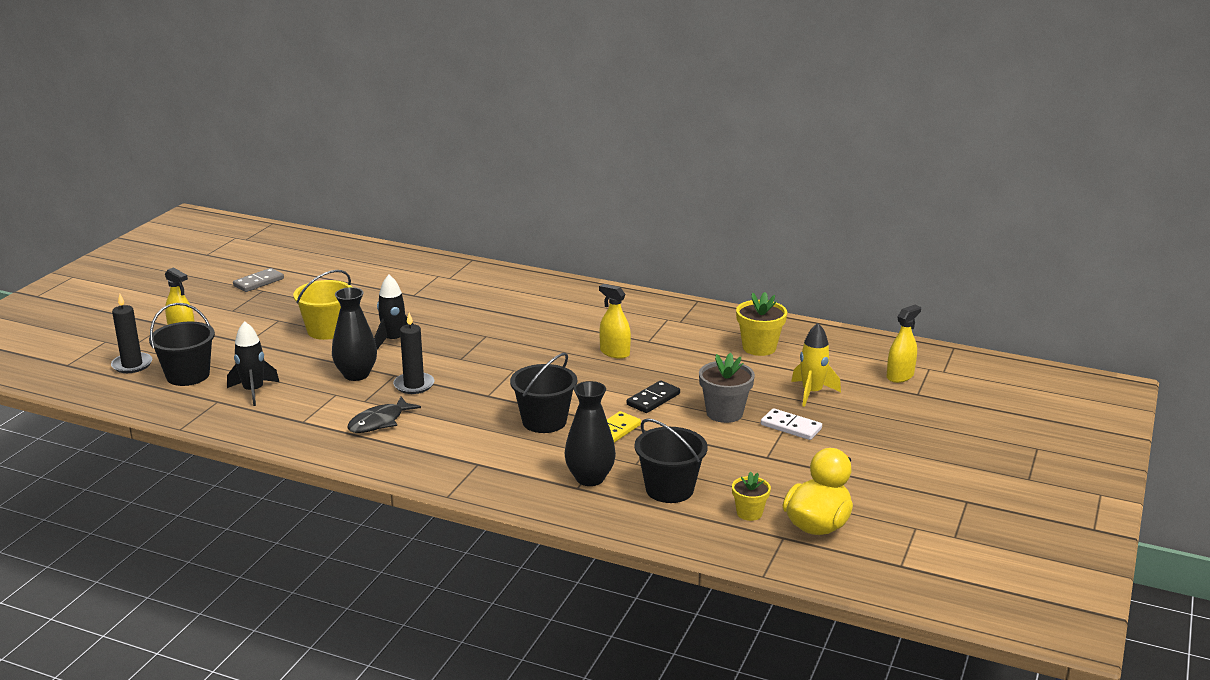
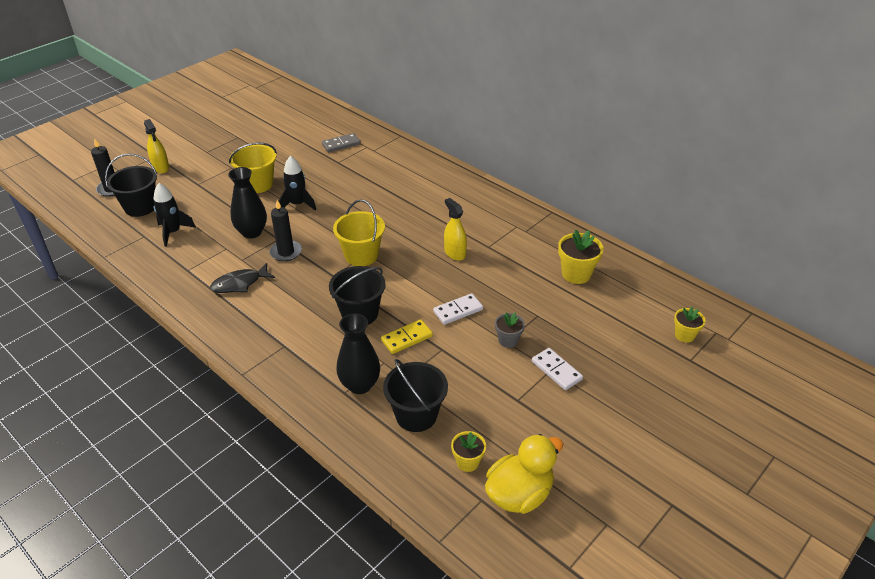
camera: 20 degrees right, 15 degrees up
(258, 282) = (240, 129): grey domino -> grey domino (341, 144)
(507, 372) = (361, 255): none -> yellow bucket
(653, 399) = (458, 310): black domino -> white domino
(724, 413) = (508, 340): grey flower pot -> grey flower pot, size x0.62
(812, 393) = (595, 335): yellow rocket -> none
(900, 376) = (684, 335): yellow spray bottle -> yellow flower pot

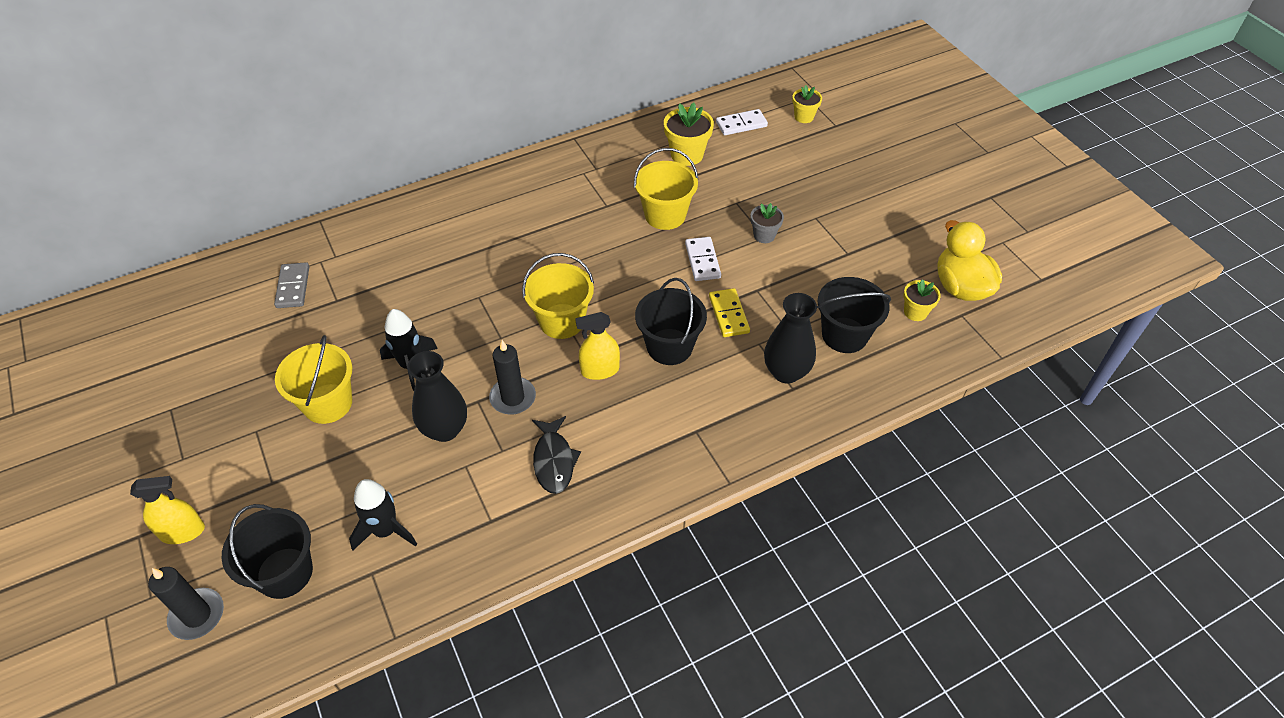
camera: 70 degrees left, 10 degrees up
(455, 253) = (603, 236): yellow spray bottle -> yellow spray bottle (600, 370)
(497, 279) = (665, 215): none -> yellow bucket
(556, 370) = (818, 214): white domino -> white domino (741, 124)

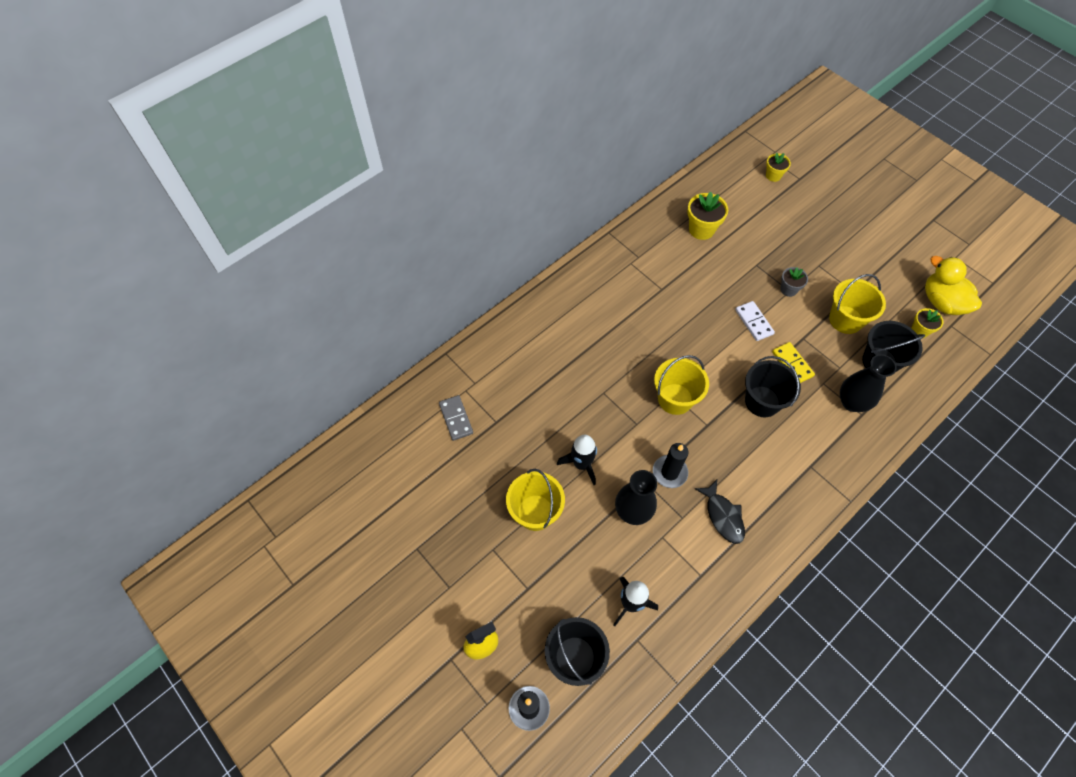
camera: 15 degrees left, 10 degrees up
(600, 370) = (721, 433): yellow spray bottle -> none
(665, 215) = (709, 288): yellow bucket -> yellow bucket (845, 319)
(741, 124) = (730, 192): white domino -> none

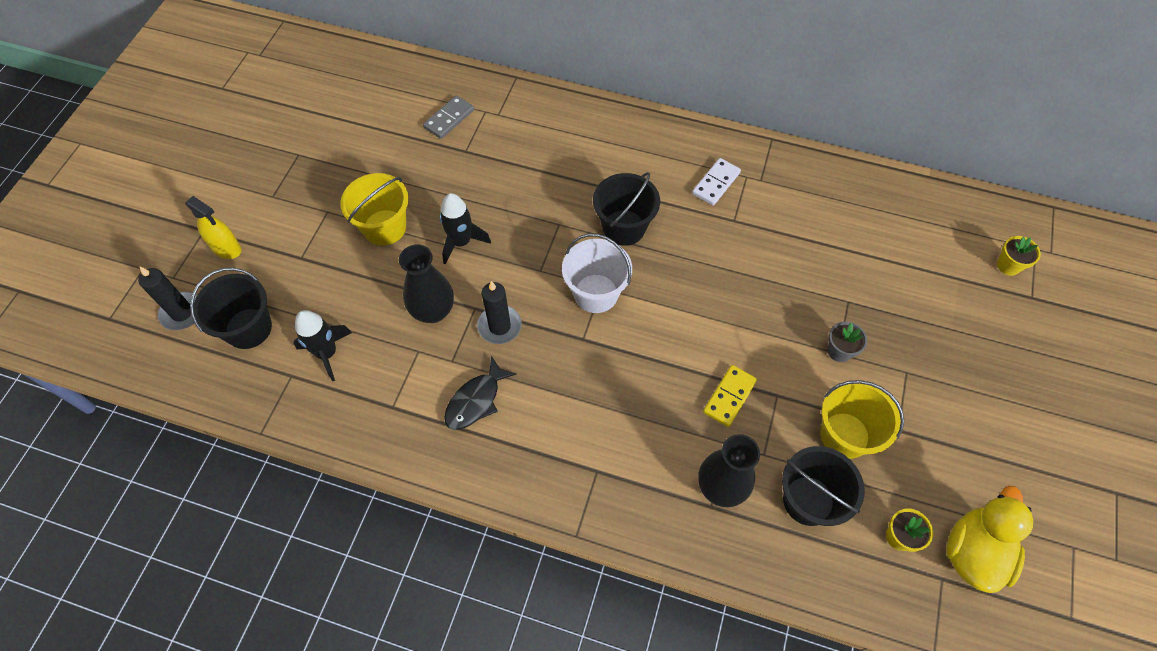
camera: 60 degrees right, 0 degrees up
(675, 399) = (596, 293): yellow bucket -> white bucket
(701, 229) = (853, 224): yellow flower pot -> none
(754, 322) = (760, 331): white domino -> white domino (716, 183)
(762, 401) = (652, 383): black bucket -> black bucket (624, 227)

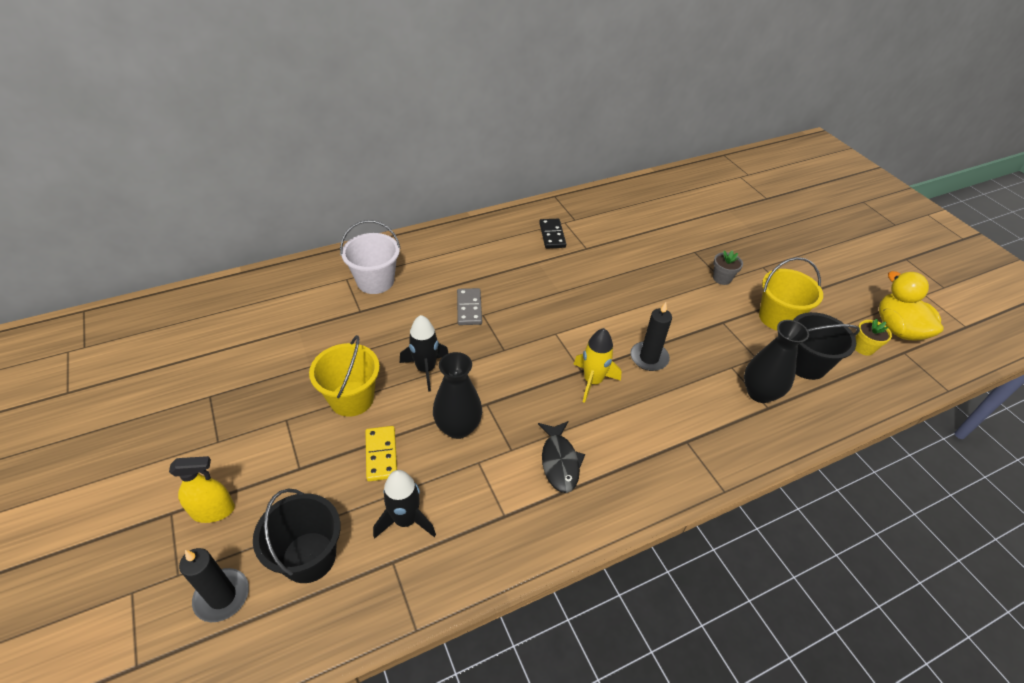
camera: 45 degrees left, 15 degrees down
(449, 119) = (322, 298): grey domino -> grey domino (469, 308)
(499, 326) = (518, 402): black candle -> black candle (649, 358)
(581, 356) = (593, 381): none -> yellow rocket
(596, 293) = (556, 339): white bucket -> white bucket (375, 281)
(624, 227) = (527, 291): black bucket -> none
(716, 183) = (552, 235): white domino -> black domino
(729, 396) = (701, 341): yellow domino -> yellow domino (381, 455)
(1008, 265) = (739, 190): yellow flower pot -> none

